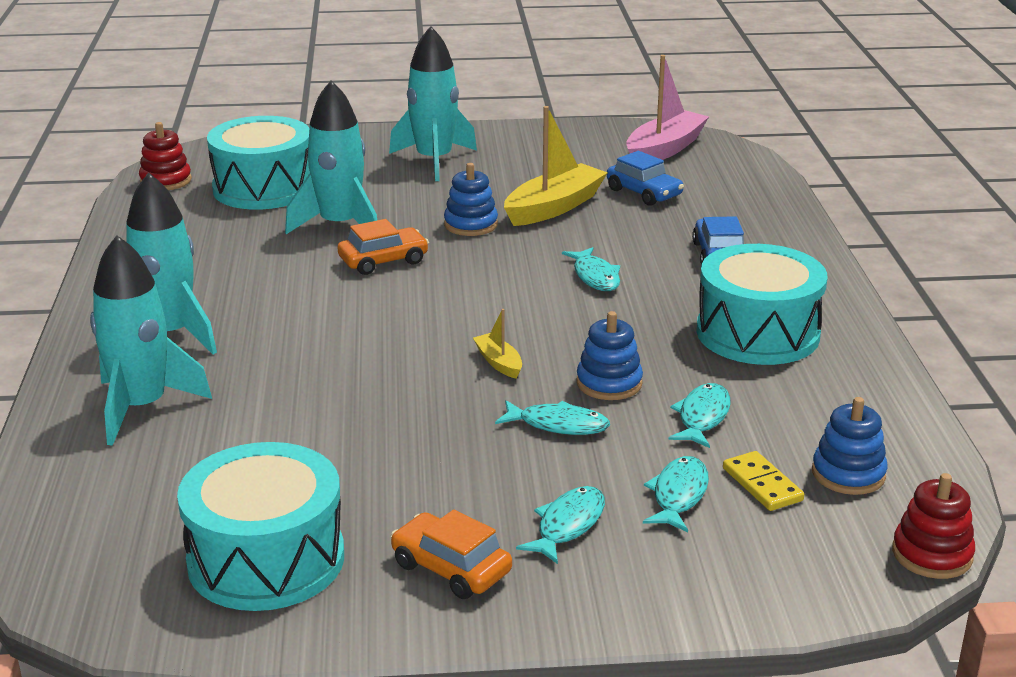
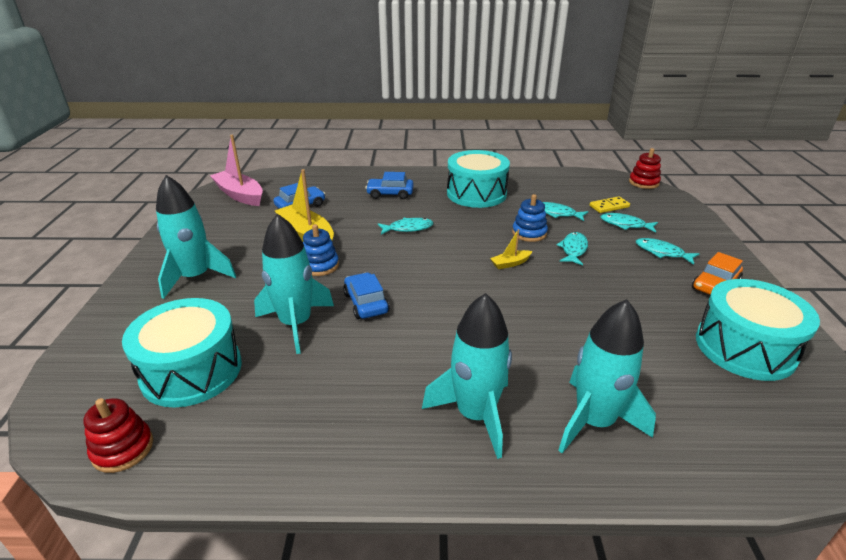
camera: 85 degrees left, 5 degrees up
(383, 261) = (366, 303): orange car -> blue car
(848, 474) = (594, 189): blue stacking toy -> none

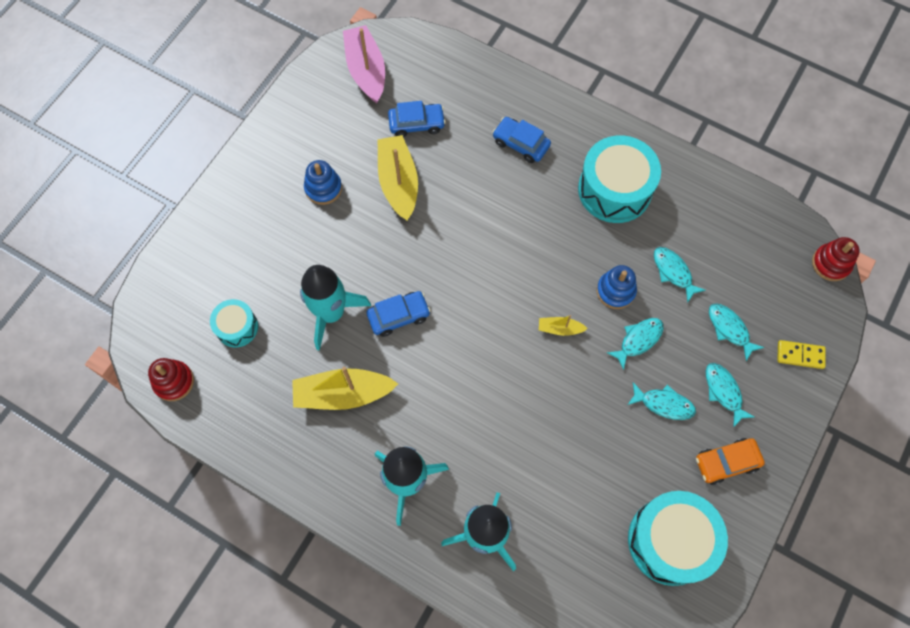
camera: 30 degrees right, 35 degrees up
(192, 370) = (237, 327): turquoise drum -> turquoise drum, size x0.54
(195, 277) = (277, 204): turquoise rocket -> none
(320, 266) = (387, 241): blue stacking toy -> blue stacking toy (323, 188)
(349, 375) = (343, 394): none -> yellow boat
(366, 303) = (399, 316): blue car -> blue car turned 60 degrees clockwise
(408, 228) = (500, 220): turquoise fish -> turquoise fish (664, 404)
(609, 206) = (743, 289): yellow domino -> yellow domino (800, 355)

